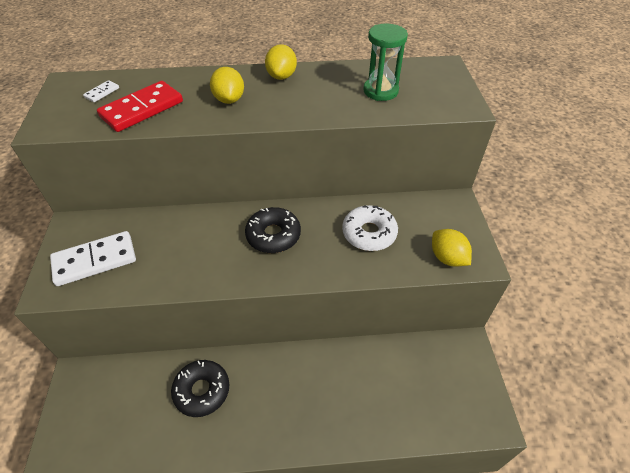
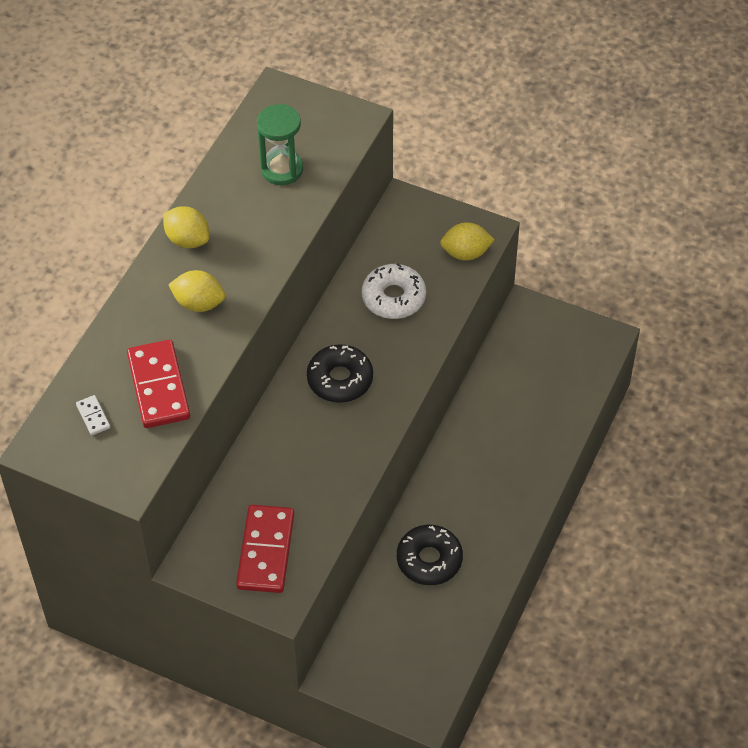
camera: 60 degrees left, 5 degrees up
(95, 260) = (266, 551): white domino -> red domino

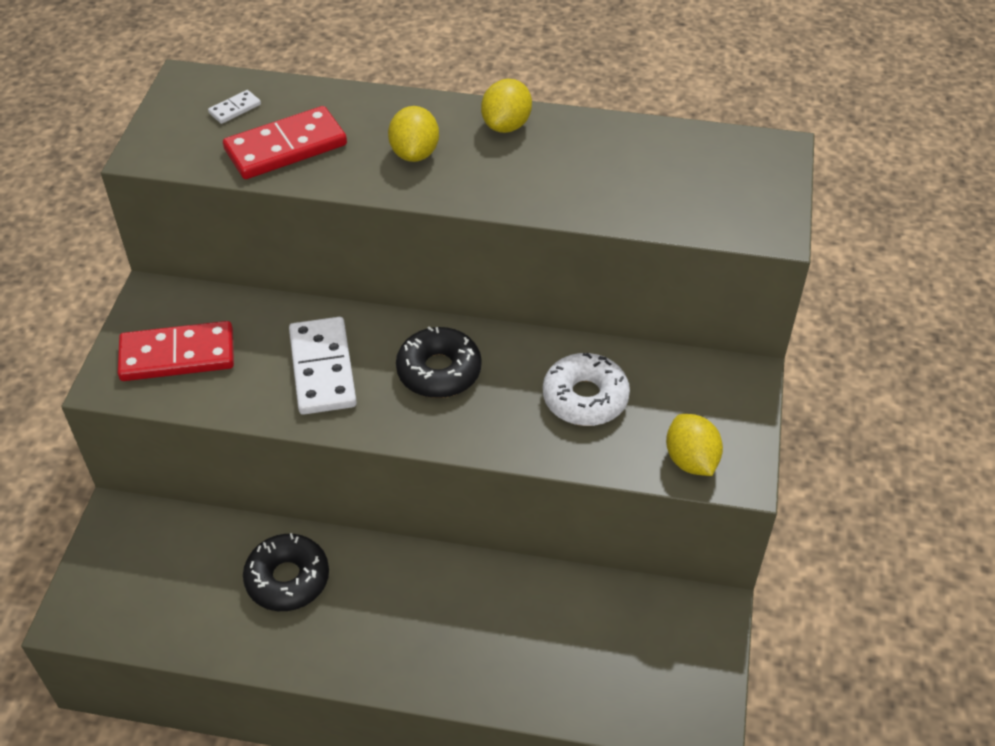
camera: 75 degrees right, 5 degrees down
(282, 169) = (650, 179): green hourglass -> none
(313, 454) = (322, 369): none -> white domino

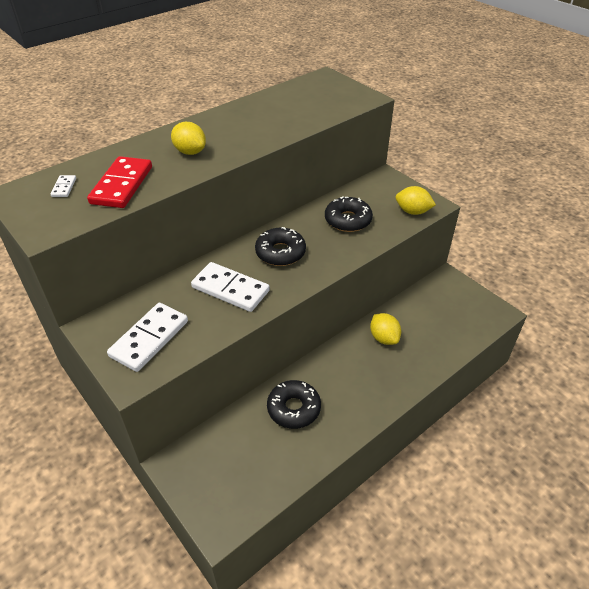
camera: 50 degrees left, 5 degrees down
(177, 355) = (149, 339): red domino -> white domino
(506, 125) = (212, 122): yellow lemon -> yellow lemon (384, 338)
(585, 398) = (348, 220): white donut -> black donut

